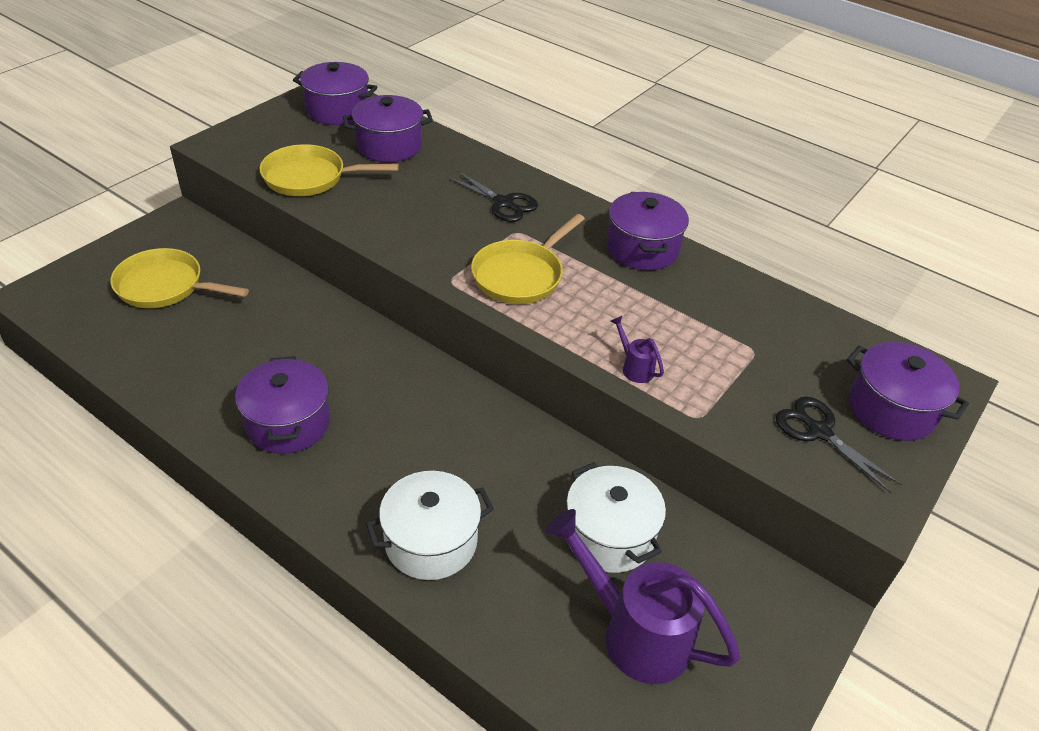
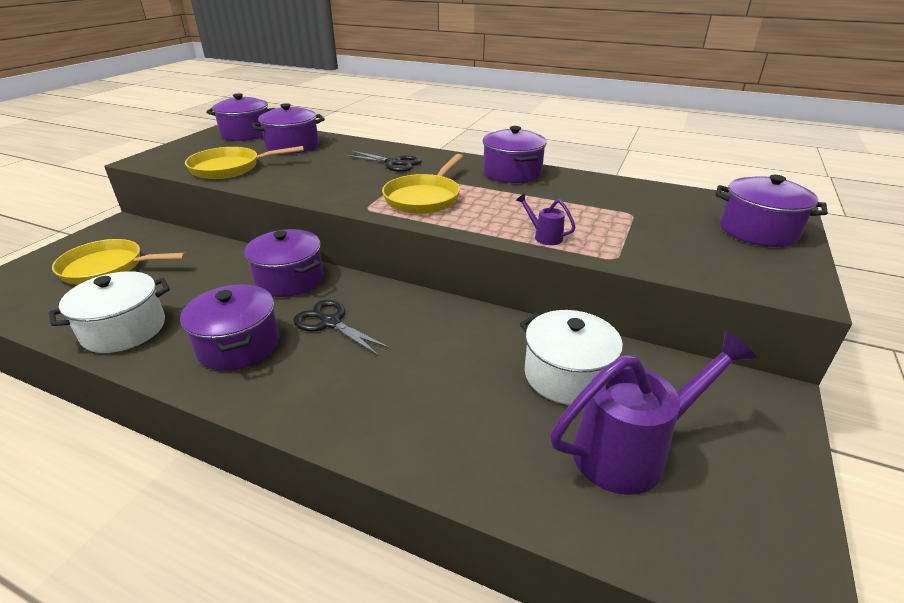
camera: 10 degrees left, 10 degrees down
(353, 343) = (289, 279): none -> purple pot
(431, 541) = (403, 414): white pot -> white pot (124, 329)
(635, 633) = (630, 451): purple watering can -> purple watering can turned 135 degrees clockwise
(819, 432) = (715, 252): black scissors -> black scissors (330, 323)

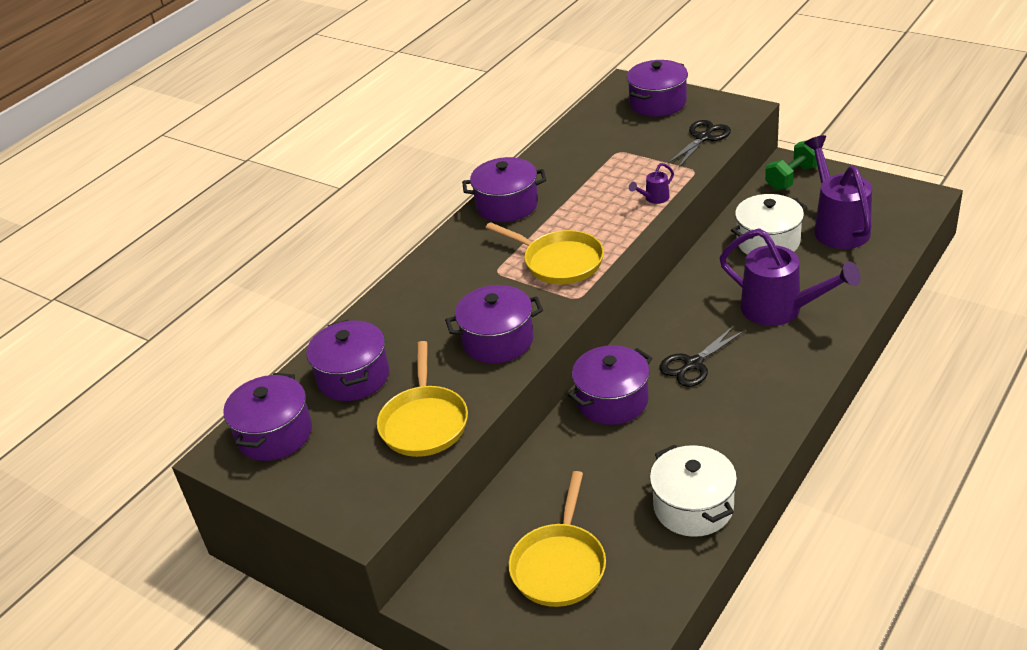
camera: 75 degrees left, 5 degrees up
(238, 345) = (723, 418): purple pot -> purple pot (498, 340)
(394, 163) = (452, 285): black scissors -> black scissors (703, 138)
(421, 387) = (780, 310): none -> purple watering can
(741, 400) = (793, 178): none -> green dumbbell

